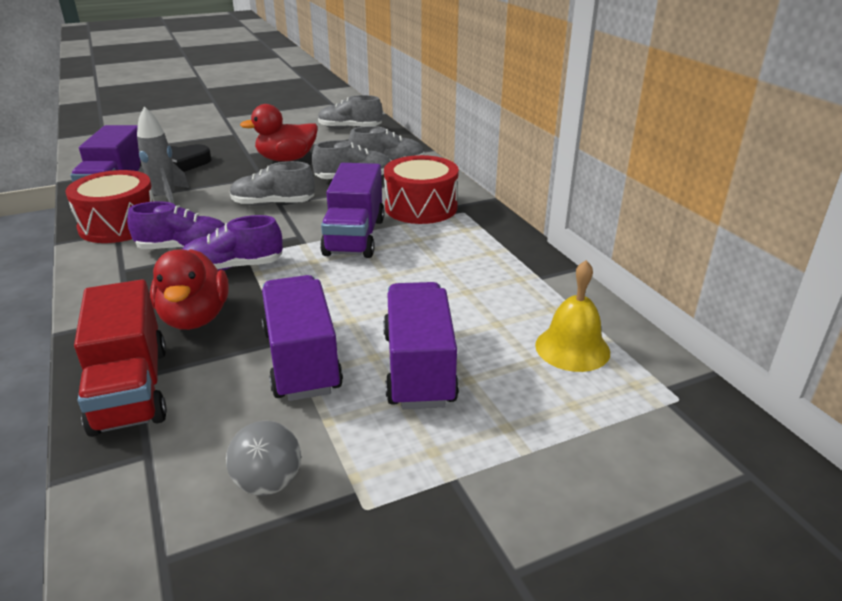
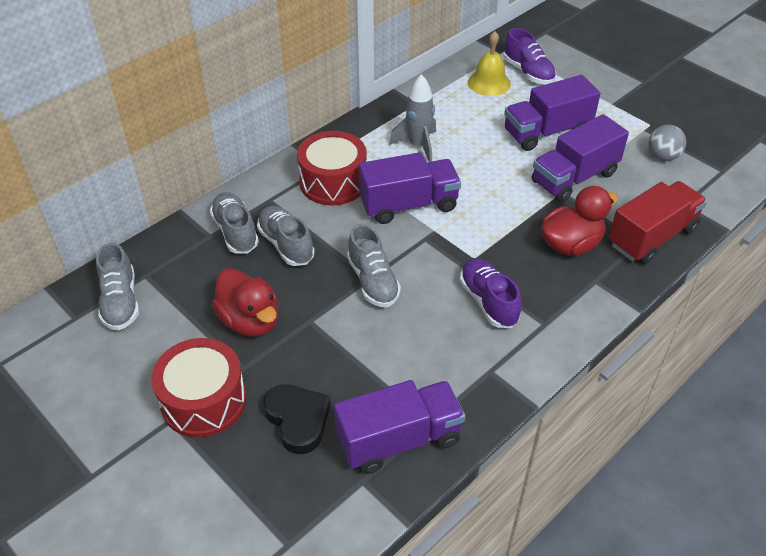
camera: 110 degrees left, 15 degrees up
(119, 225) = (476, 378): red drum -> red drum (203, 400)
(165, 199) = (403, 375): grey rocket -> grey rocket (418, 146)
(233, 267) = (497, 256): purple shoe -> purple shoe (528, 72)

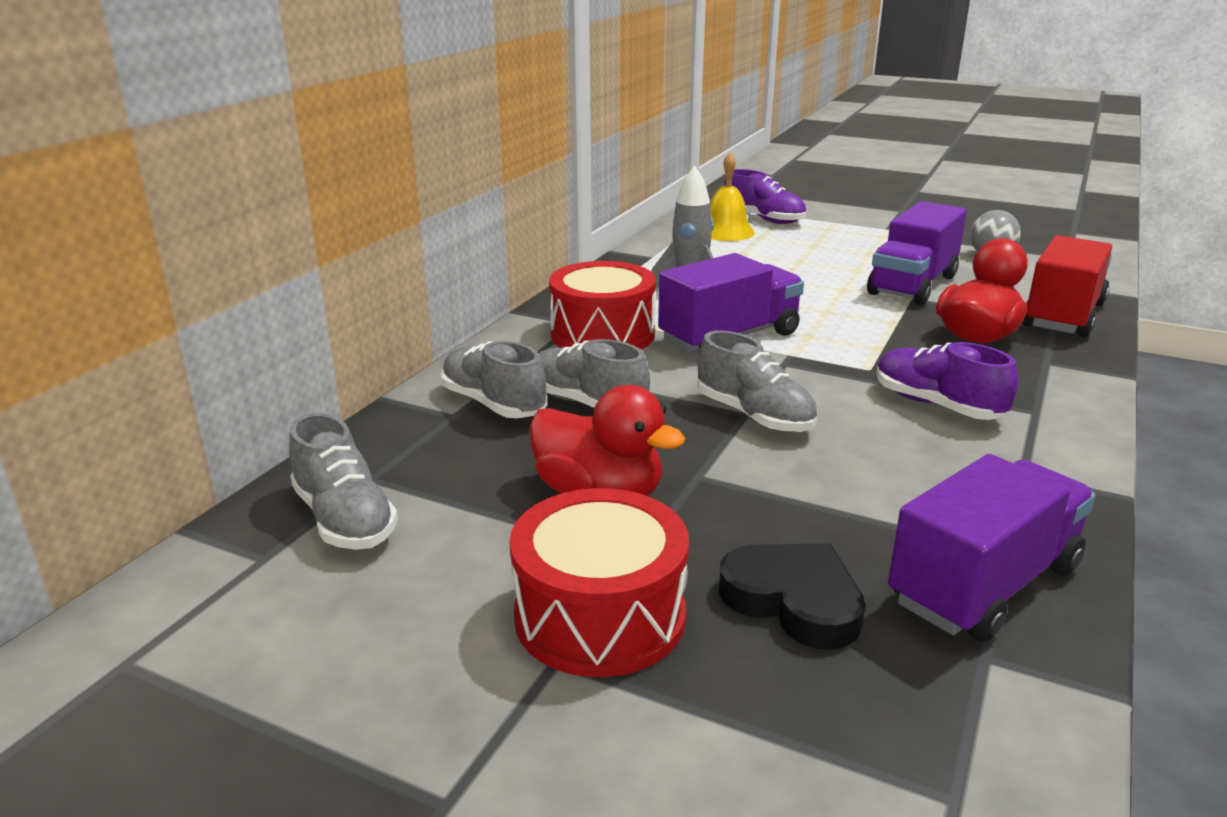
camera: 20 degrees left, 20 degrees down
(547, 132) = (837, 257): purple truck -> none

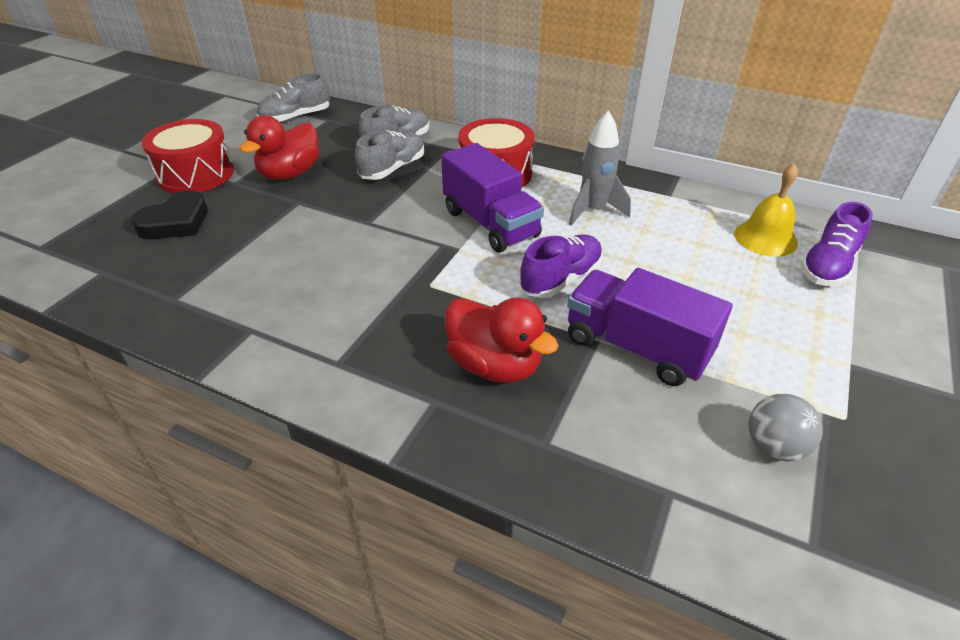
camera: 90 degrees right, 15 degrees up
(754, 416) = (363, 225): grey shoe -> none
(937, 405) = (360, 309): purple shoe -> purple shoe (561, 279)
(984, 585) = (151, 284): purple truck -> none
(1063, 316) = (560, 456): red truck -> none

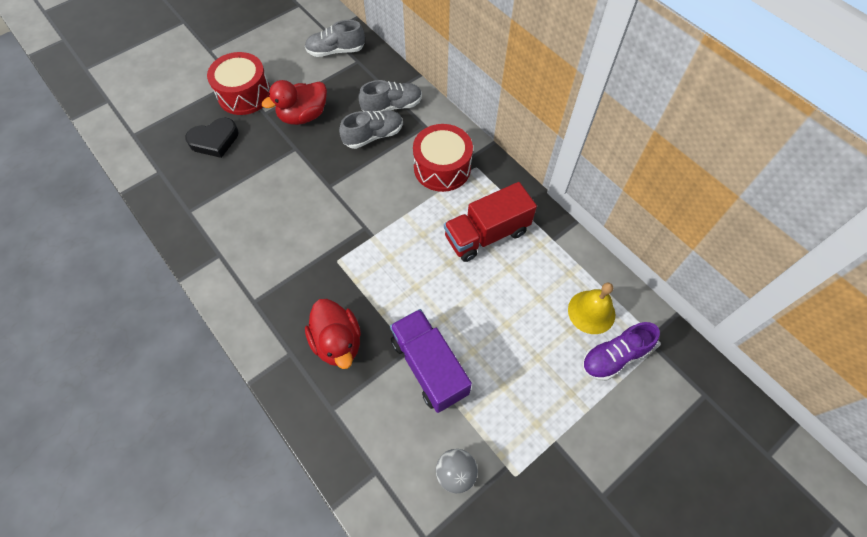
camera: 25 degrees right, 20 degrees up
(490, 223) = (407, 219): purple truck -> none
(561, 279) = (420, 290): purple shoe -> none
(593, 210) = (486, 234): grey rocket -> red truck

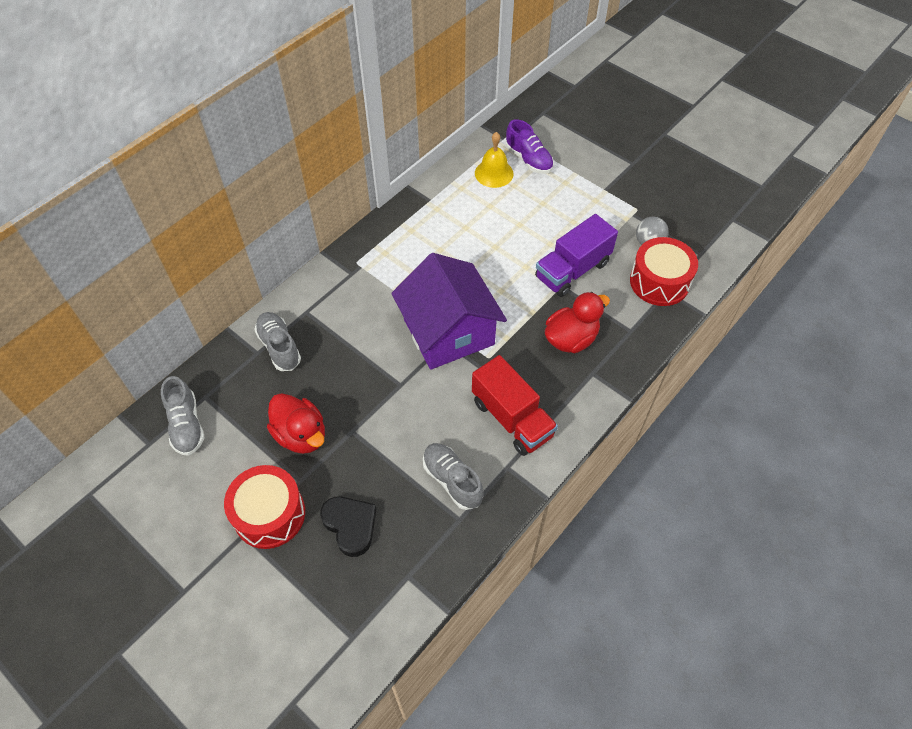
camera: 100 degrees left, 5 degrees down
(373, 136) = (325, 357): grey shoe -> grey shoe (452, 480)
(376, 231) = (448, 332): none -> purple house
(442, 168) = (361, 289): red drum -> red drum (659, 282)
(486, 234) = (434, 246): red truck -> red truck (512, 418)

